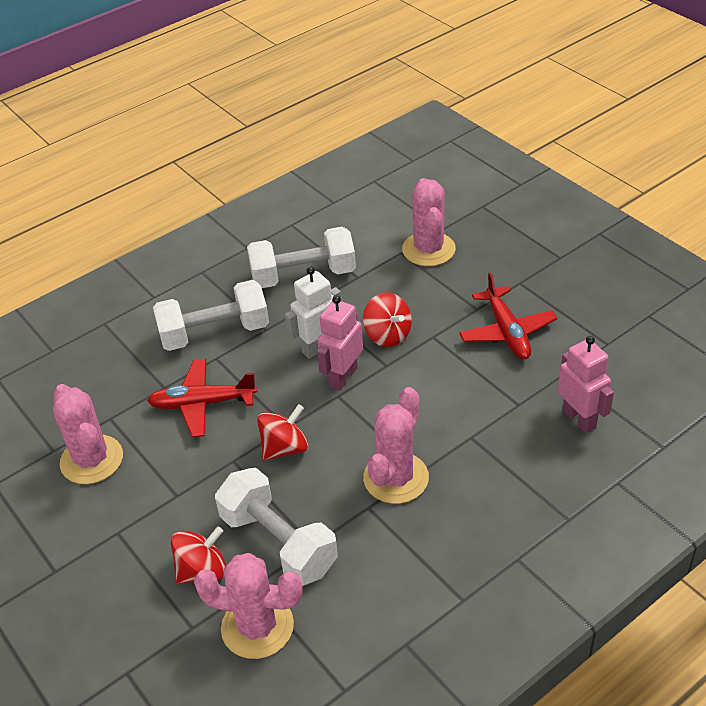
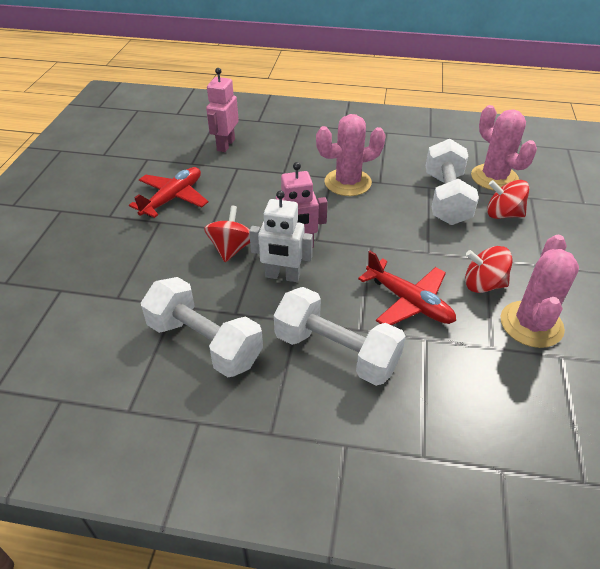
camera: 135 degrees left, 0 degrees up
(285, 448) = (387, 236): red spinning top -> red spinning top (483, 284)
(428, 249) = (100, 282): pink cactus -> none

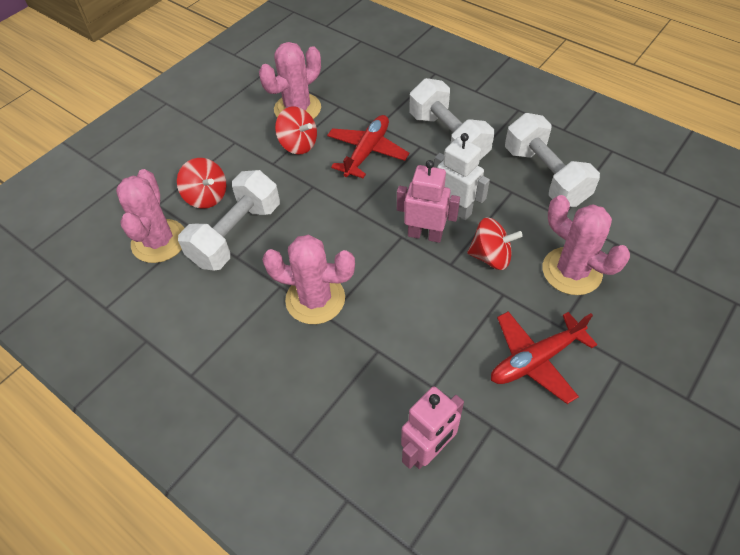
camera: 150 degrees left, 10 degrees up
(156, 260) = (571, 271): none -> pink cactus
(231, 249) = (491, 256): red spinning top -> red spinning top turned 120 degrees counterclockwise
(409, 302) = (367, 152): red plane -> red plane turned 45 degrees clockwise

